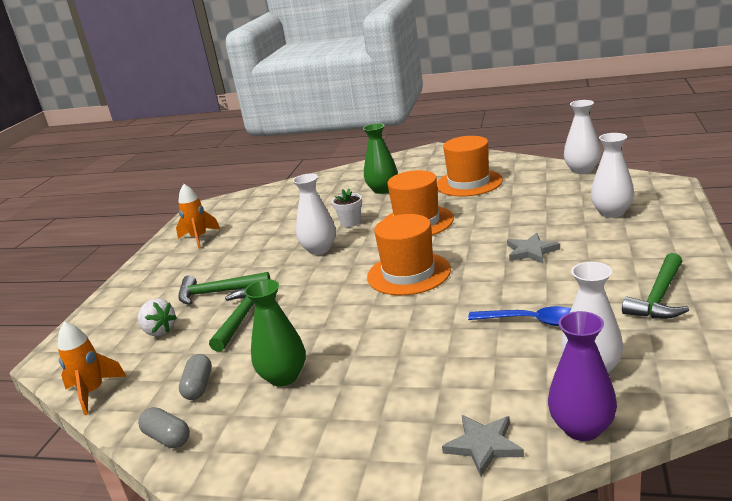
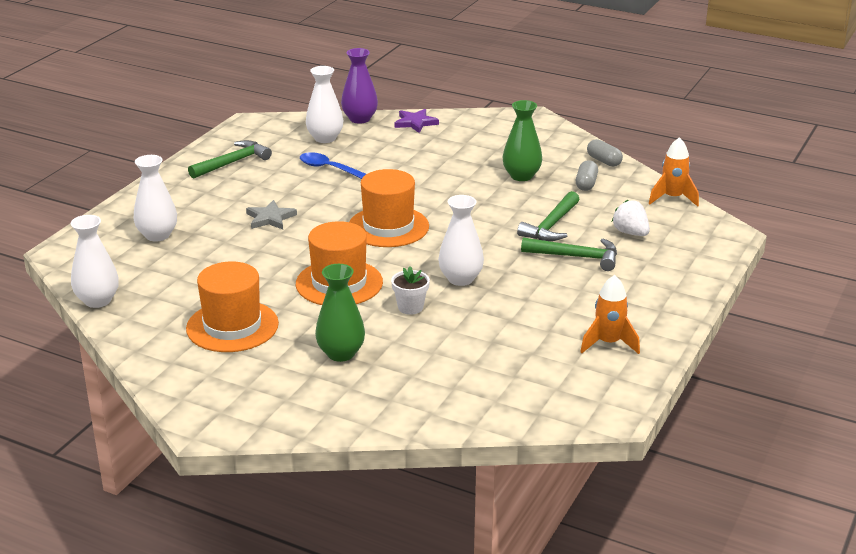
camera: 170 degrees left, 5 degrees up
(483, 446) = (415, 123): grey star -> purple star

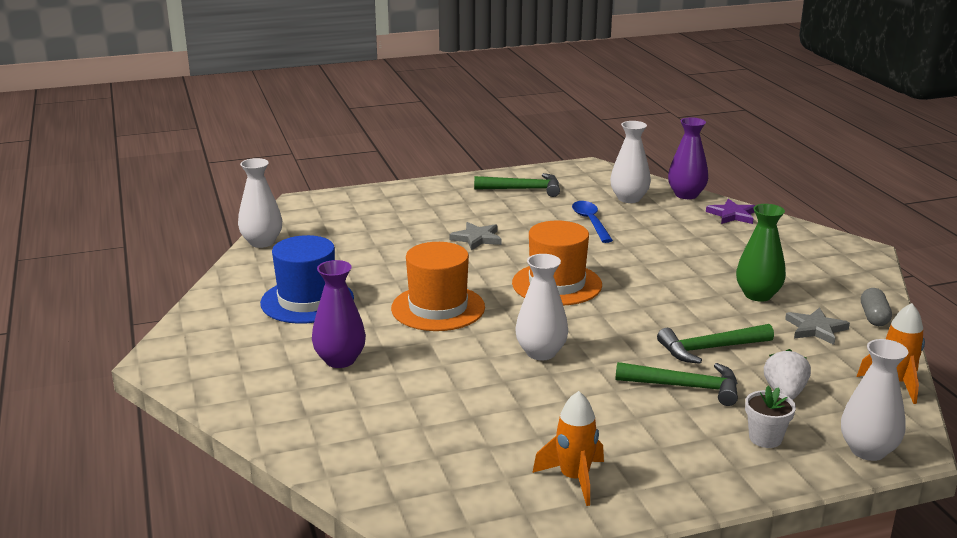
camera: 45 degrees right, 5 degrees down
(157, 235) = (378, 217): white vase -> white vase (867, 450)
(232, 326) = (307, 301): orange hat -> blue hat
(341, 353) = (340, 360): green vase -> purple vase
(410, 307) = (457, 354): white flower pot -> white flower pot (765, 438)
(576, 257) = (685, 387): green hammer -> green hammer turned 45 degrees counterclockwise
(586, 184) = (816, 329): grey capsule -> grey star

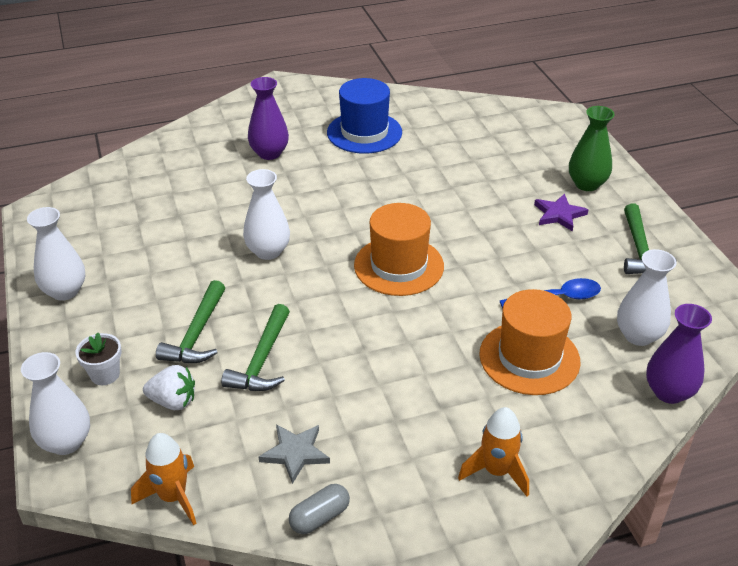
camera: 90 degrees right, 15 degrees up
(262, 242) = (471, 103): white vase -> white vase (65, 291)
(438, 308) = (351, 196): orange hat -> orange hat (529, 358)
(477, 238) = (498, 217): grey star -> none
(574, 479) = (86, 261): orange rocket -> orange rocket (496, 471)
(710, 349) = (262, 360): green hammer -> green hammer turned 150 degrees counterclockwise
(732, 215) = (610, 430): purple star -> purple star (559, 214)
(758, 295) = (377, 417): green vase -> green vase (586, 184)
(874, 317) = (320, 517): grey capsule -> grey capsule turned 45 degrees counterclockwise

